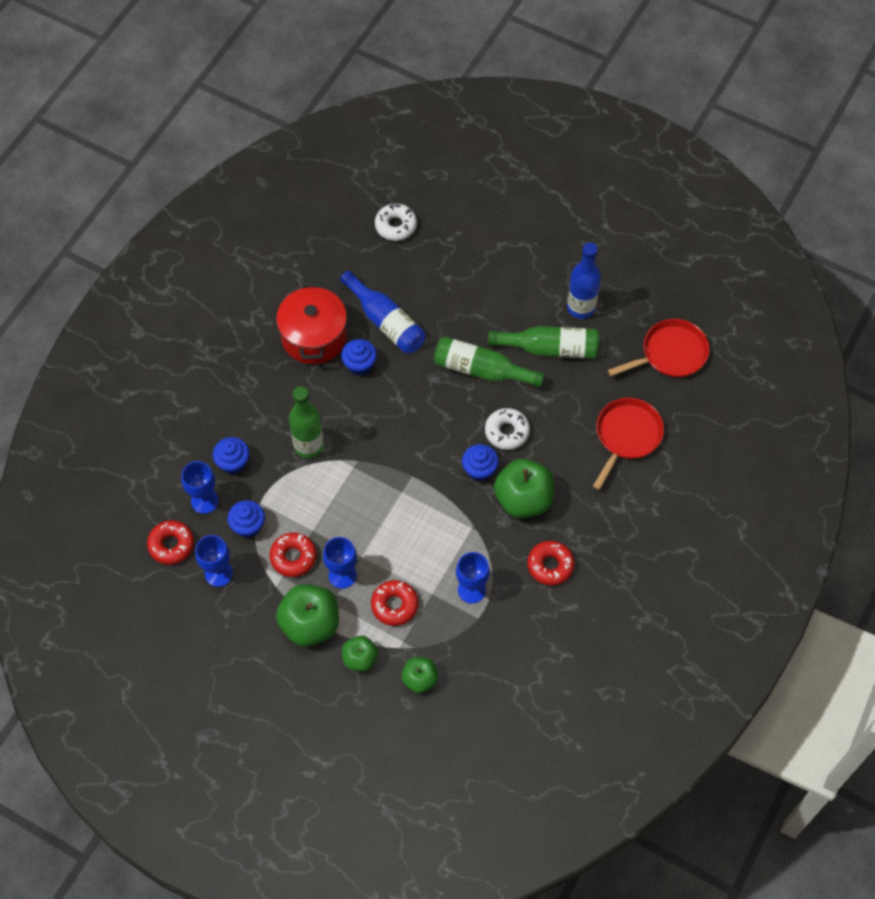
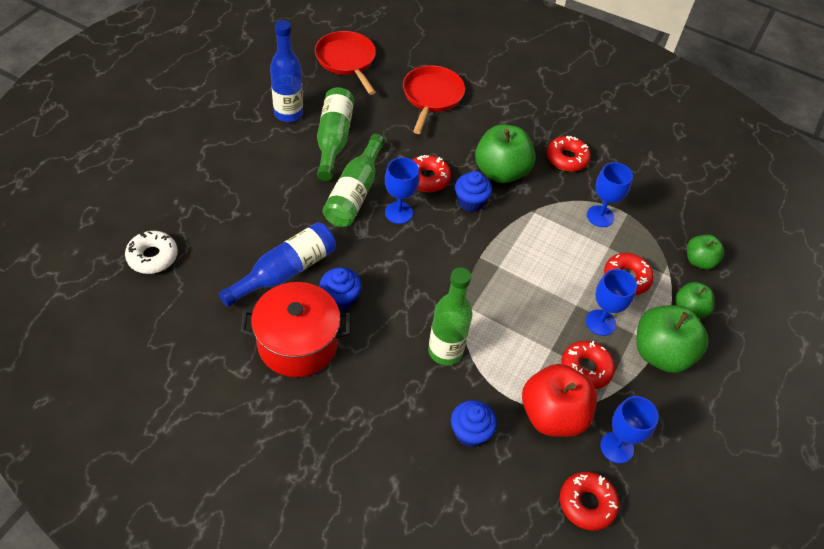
camera: 95 degrees left, 10 degrees down
(204, 501) = (524, 465): blue goblet -> blue goblet (398, 213)
(248, 526) = (552, 415): blue cupcake -> red apple
(507, 432) = (427, 178): white donut -> red donut
(626, 436) = (432, 96): red pan -> red pan turned 75 degrees clockwise

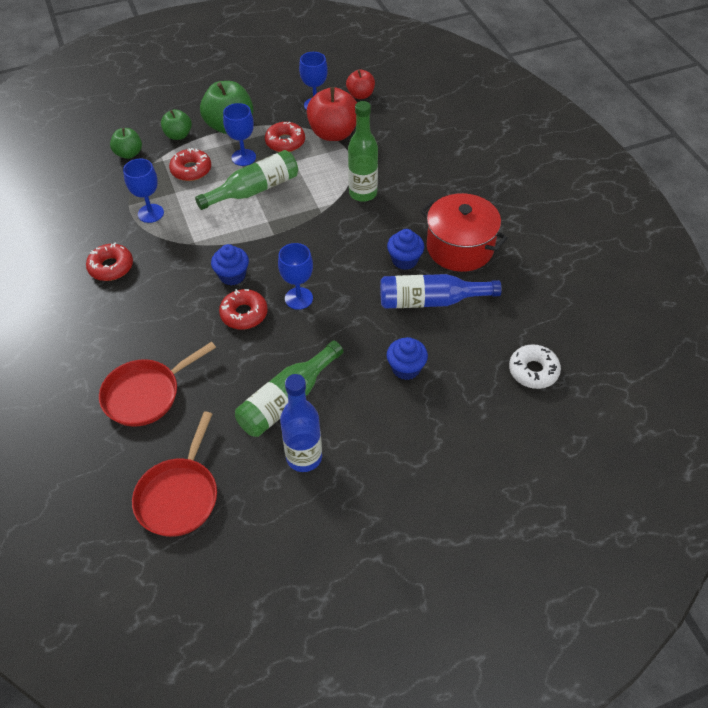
camera: 135 degrees left, 0 degrees up
(354, 193) = (318, 335): green bottle -> green bottle (254, 190)
(470, 433) = (391, 150): blue cupcake -> blue cupcake (406, 368)
(501, 172) = (178, 286): green apple -> none
(587, 503) = (360, 95): red donut -> red apple

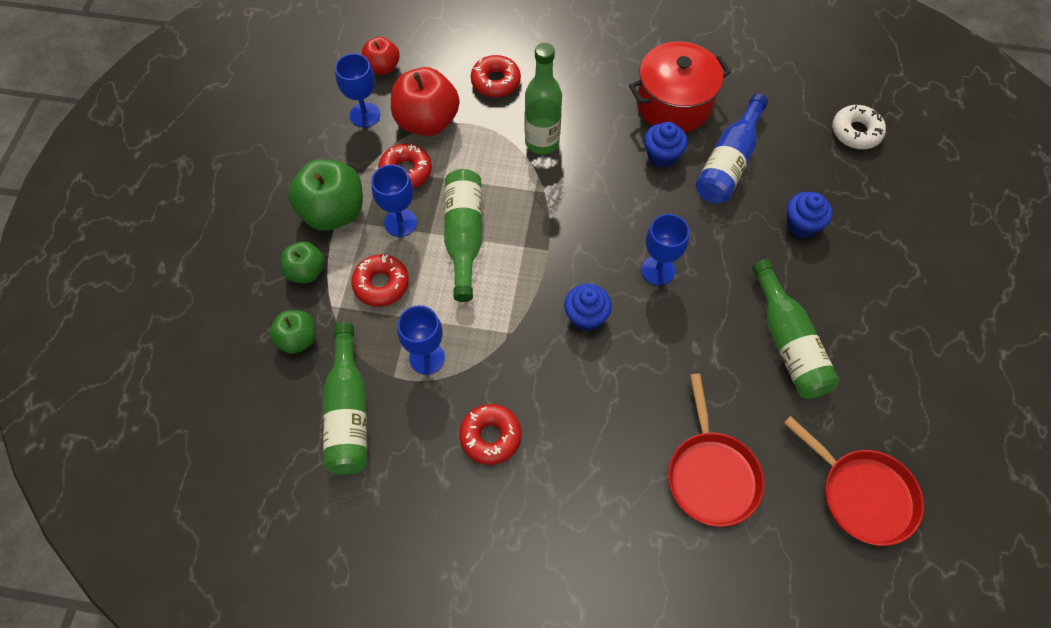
camera: 60 degrees left, 10 degrees up
(92, 197) = (348, 412): none -> green bottle
(244, 314) = (650, 330): red donut -> red donut (495, 81)
(304, 457) = (867, 360): blue bottle -> none

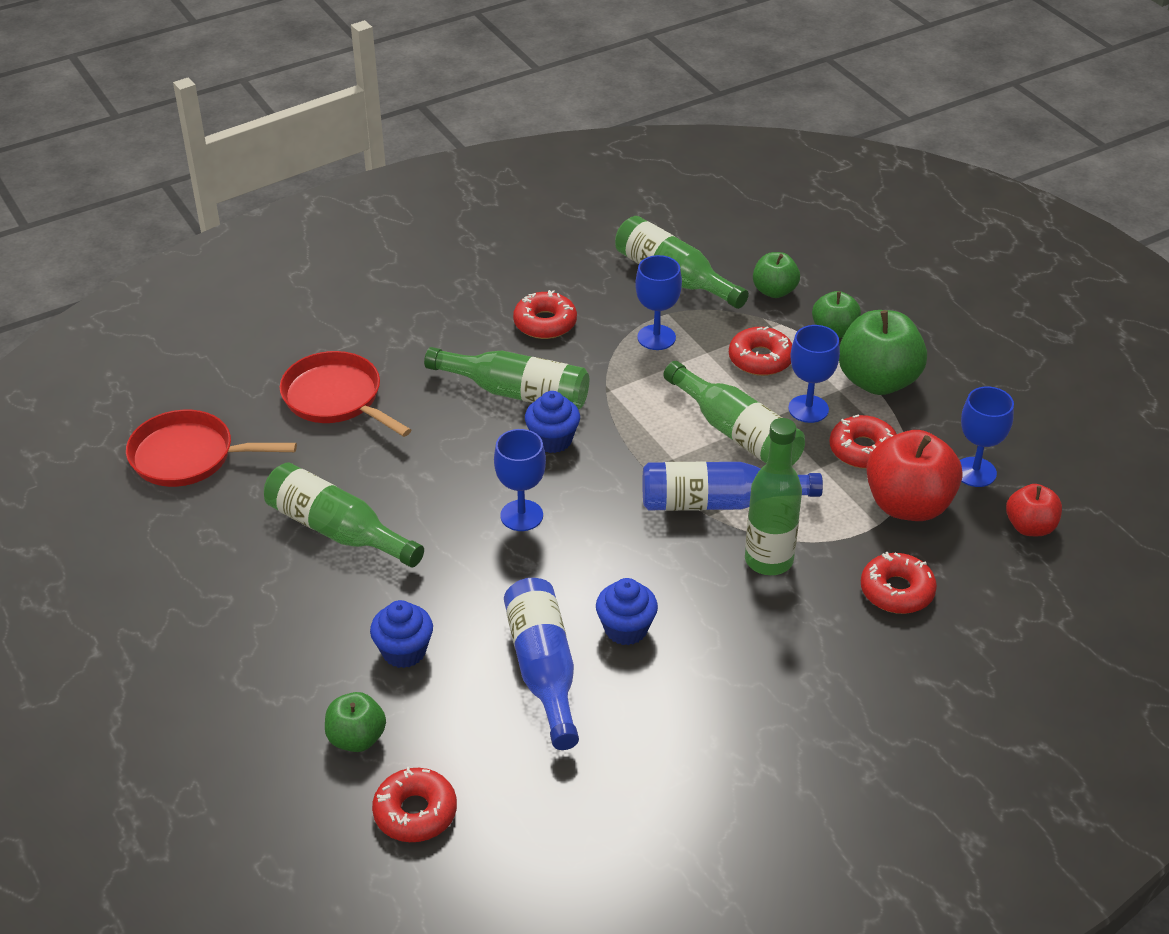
camera: 140 degrees right, 20 degrees down
(530, 196) = (718, 502): none -> blue bottle
(573, 378) = (517, 393): none -> green bottle
(674, 104) = (671, 699): red pot -> none
(856, 132) = (415, 812): white donut -> red donut
(863, 190) = (356, 738): none -> green apple

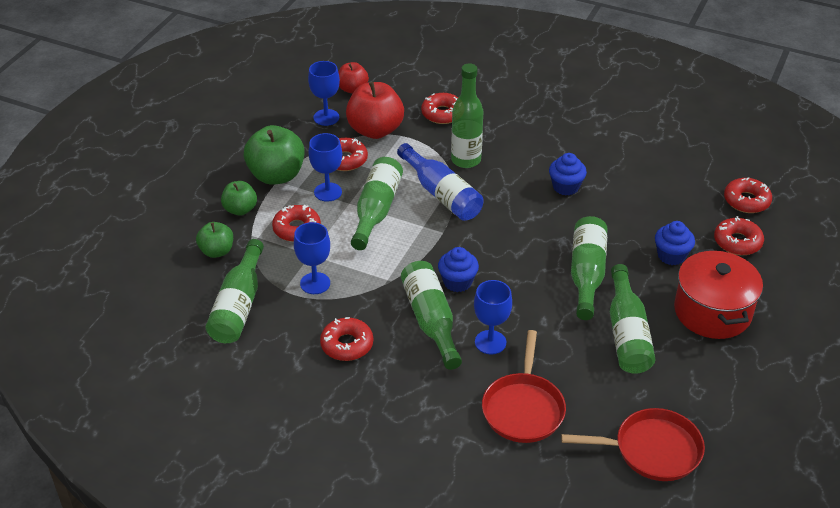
camera: 125 degrees left, 0 degrees up
(189, 456) = (652, 450): red pan -> red pan turned 60 degrees counterclockwise
(284, 626) = (712, 312): none -> red pot
(356, 738) = (737, 242): green apple -> red donut
(456, 552) = (587, 274): none -> green bottle
(521, 515) = (531, 263): blue goblet -> blue goblet (490, 342)
(543, 669) = (622, 202): blue bottle -> none

